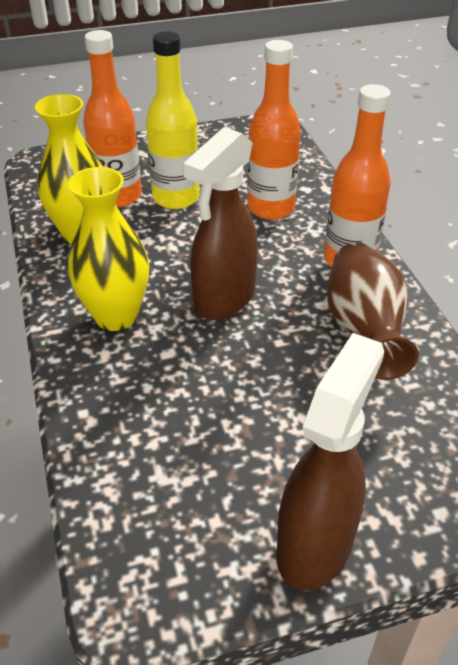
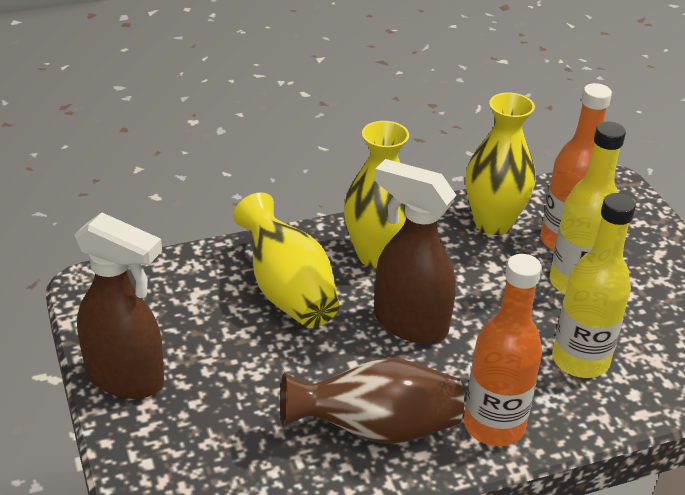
camera: 85 degrees right, 5 degrees down
(167, 389) = (288, 291): none -> yellow vase
(270, 208) = (580, 360): orange bottle -> yellow bottle

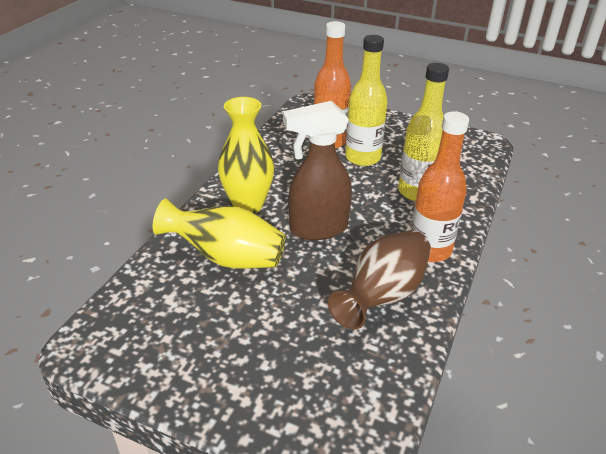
camera: 45 degrees left, 0 degrees up
(126, 379) = (199, 387): brown spray bottle -> none
(493, 223) = (284, 152): yellow vase -> none

